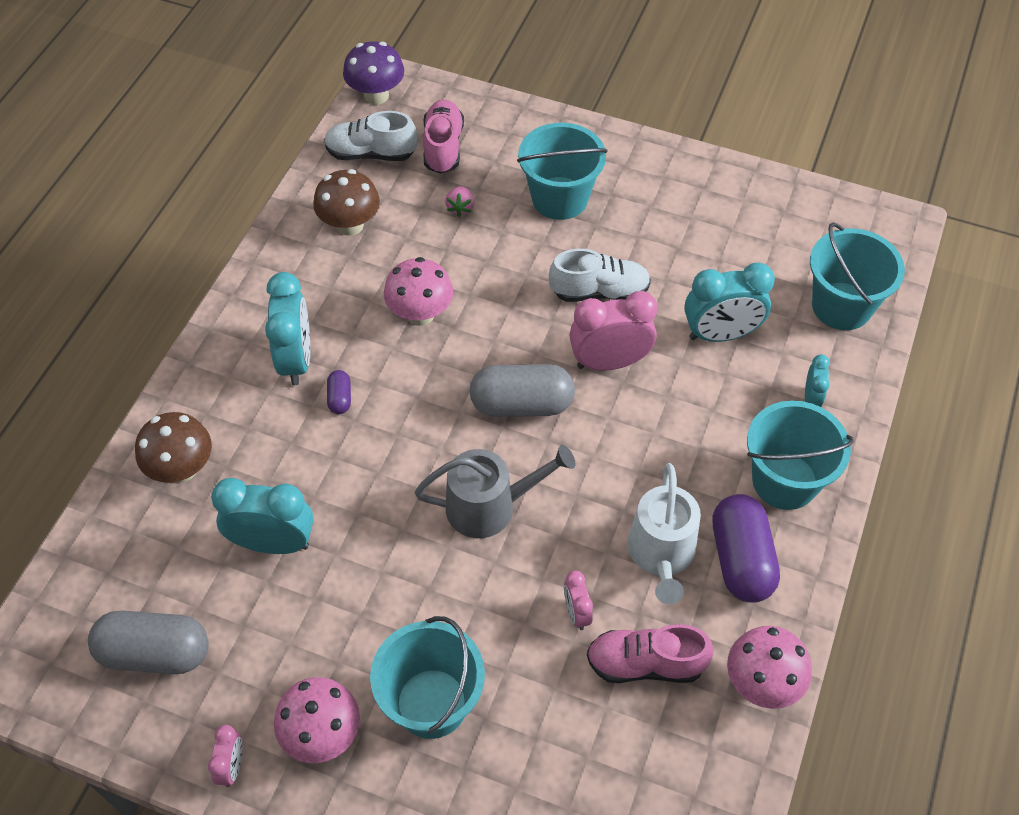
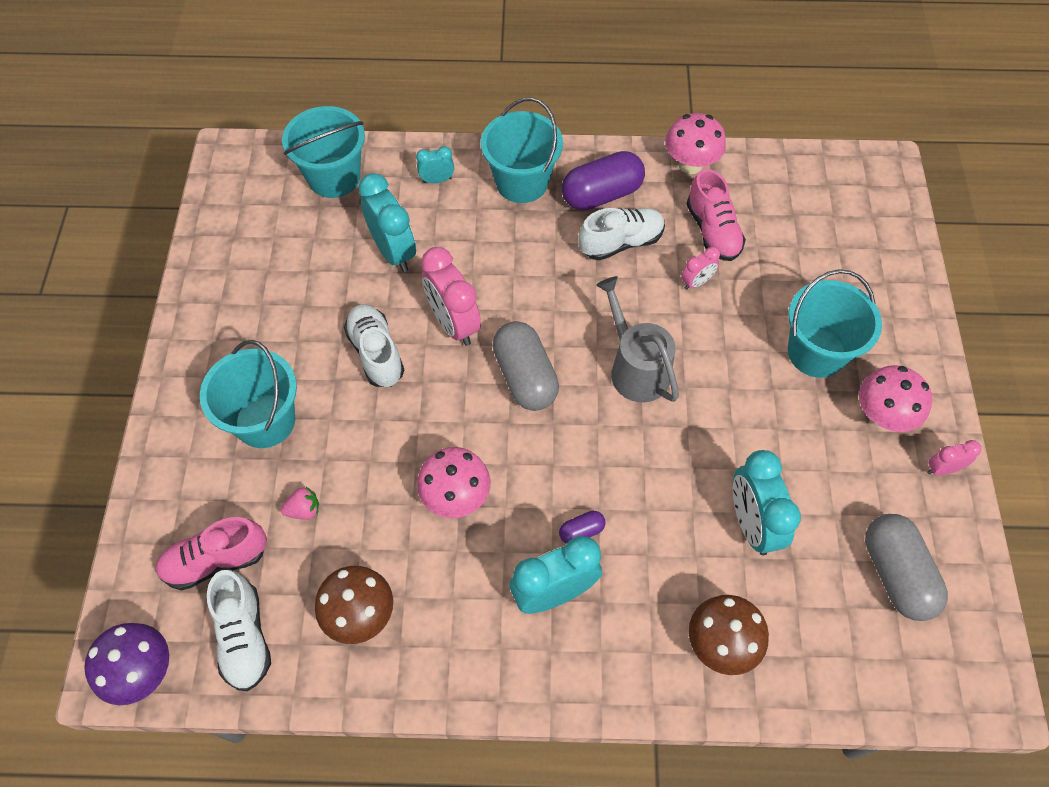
camera: 110 degrees left, 5 degrees up
(661, 554) = (621, 243): white watering can -> white shoe

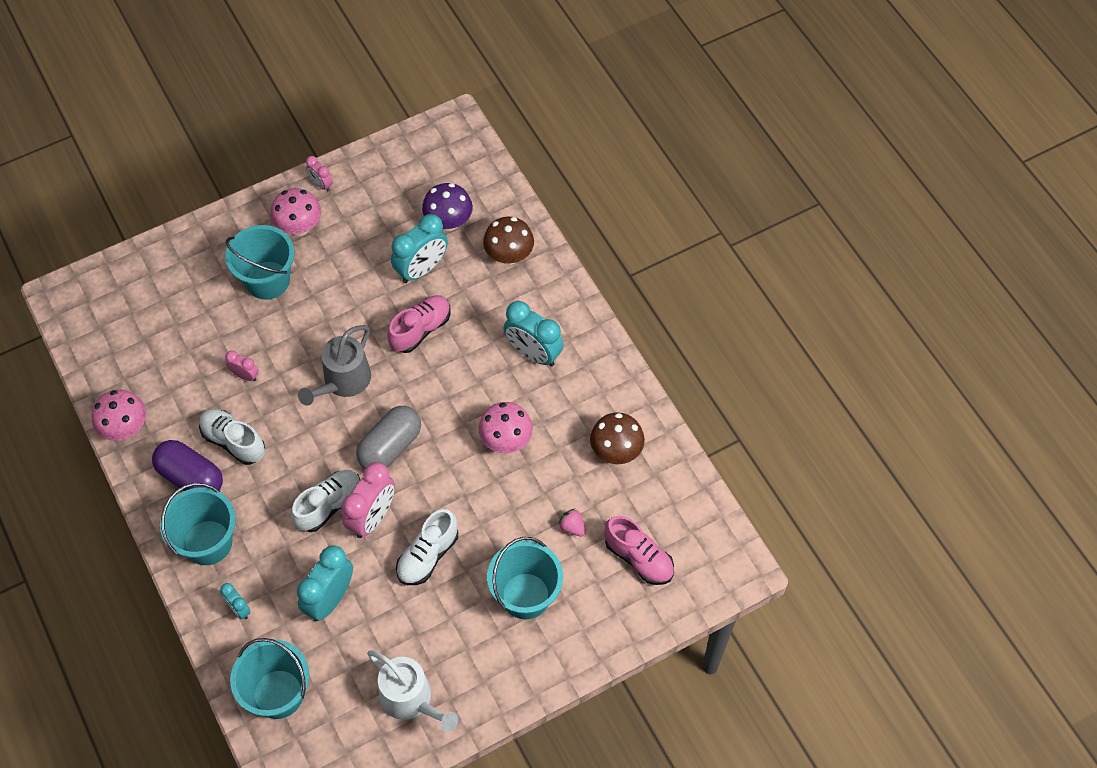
camera: 120 degrees left, 0 degrees up
(143, 672) = (729, 552): purple mushroom -> purple mushroom (448, 222)
(244, 637) = (672, 508): white shoe -> white shoe (329, 505)
(245, 272) = (411, 699): none -> white watering can
(581, 531) = (484, 358): purple capsule -> none
(712, 231) = (189, 385): pink shoe -> pink shoe (420, 330)
(896, 574) = (410, 186): grey capsule -> none

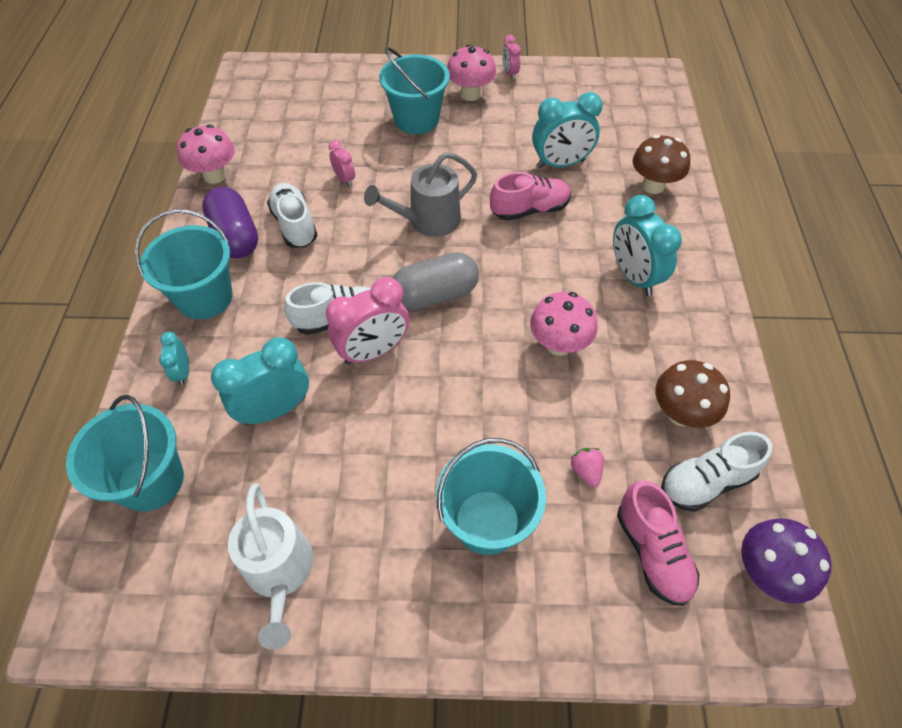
camera: 30 degrees right, 5 degrees down
(428, 555) = (404, 418): white shoe -> white shoe (706, 482)
(448, 222) = (608, 139): purple mushroom -> purple mushroom (766, 572)

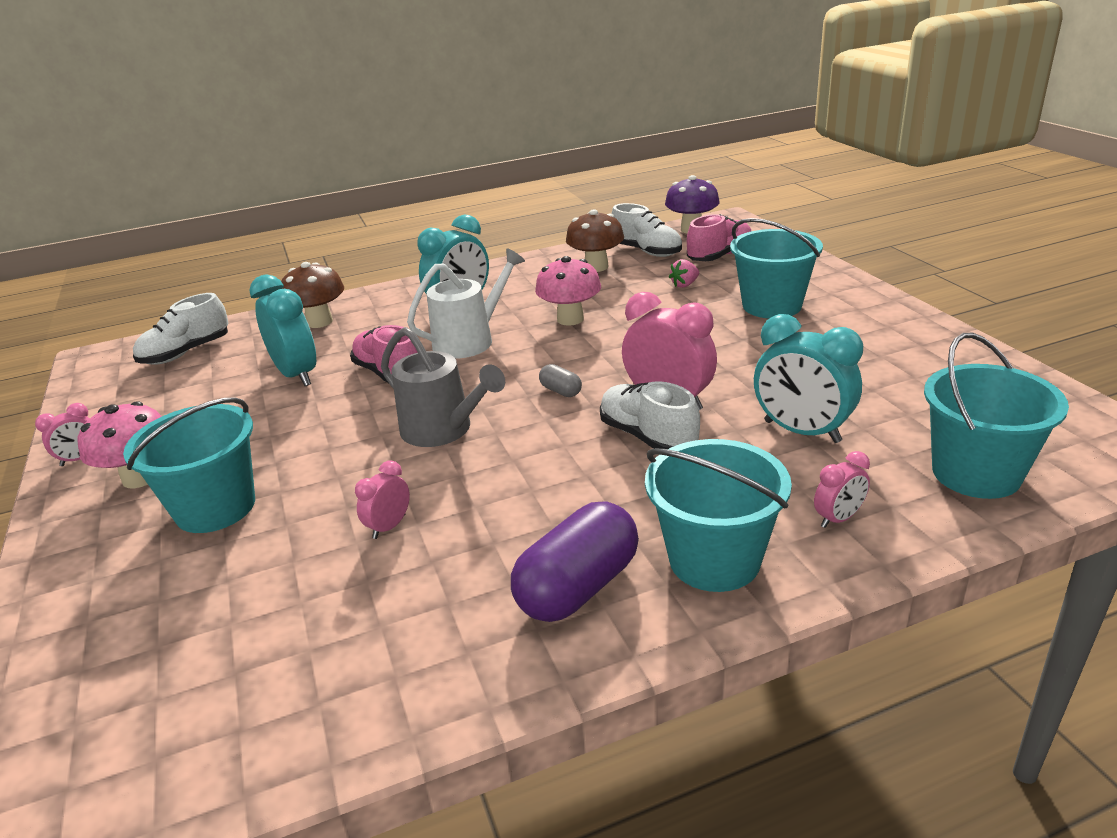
camera: 110 degrees left, 25 degrees down
(183, 372) = (838, 518): turquoise clock -> pink clock
(215, 175) = (442, 695): pink mushroom -> none
(280, 571) = (933, 368): white watering can -> white watering can (469, 340)
(295, 225) = (515, 535): white shoe -> white shoe (186, 353)
(435, 295) = (561, 391): grey capsule -> grey capsule, size x0.46

